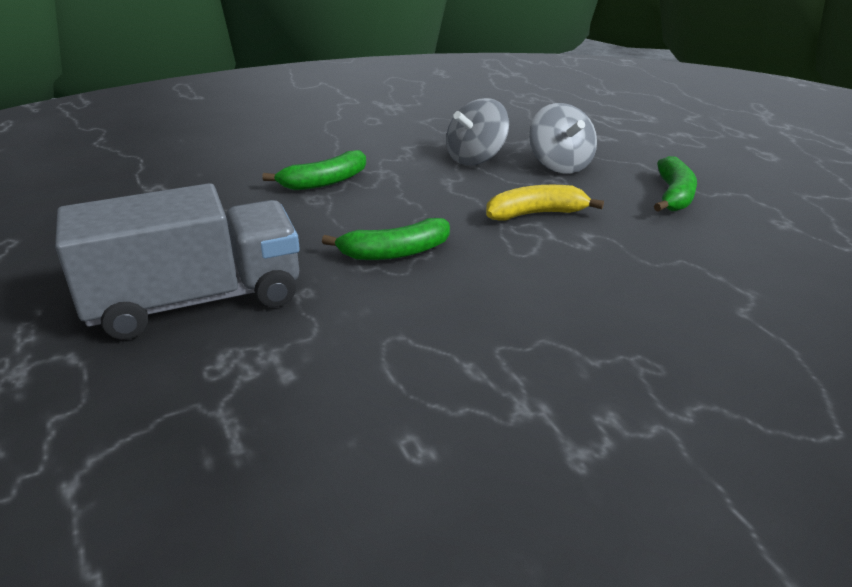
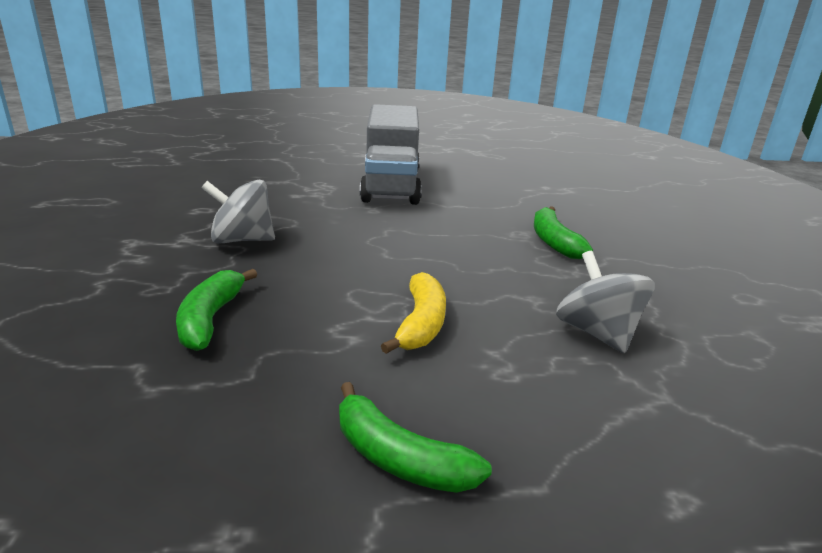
camera: 110 degrees right, 5 degrees down
(395, 252) = (400, 243): green banana -> green banana (210, 319)
(560, 165) = (555, 392): grey spinning top -> grey spinning top (242, 240)

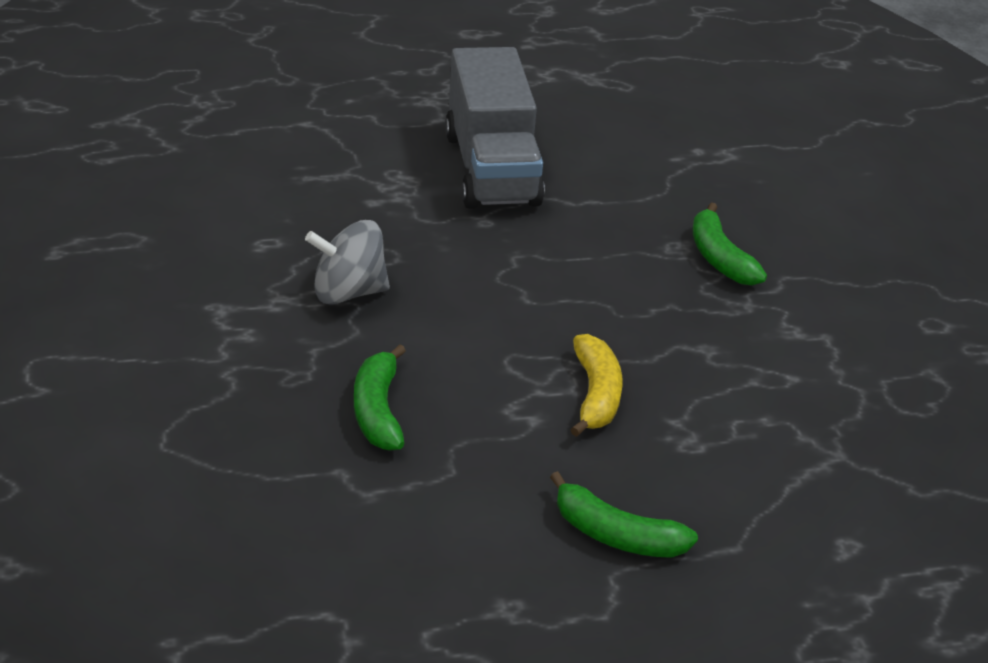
camera: 10 degrees left, 10 degrees up
(597, 333) = (775, 388): grey spinning top -> none

